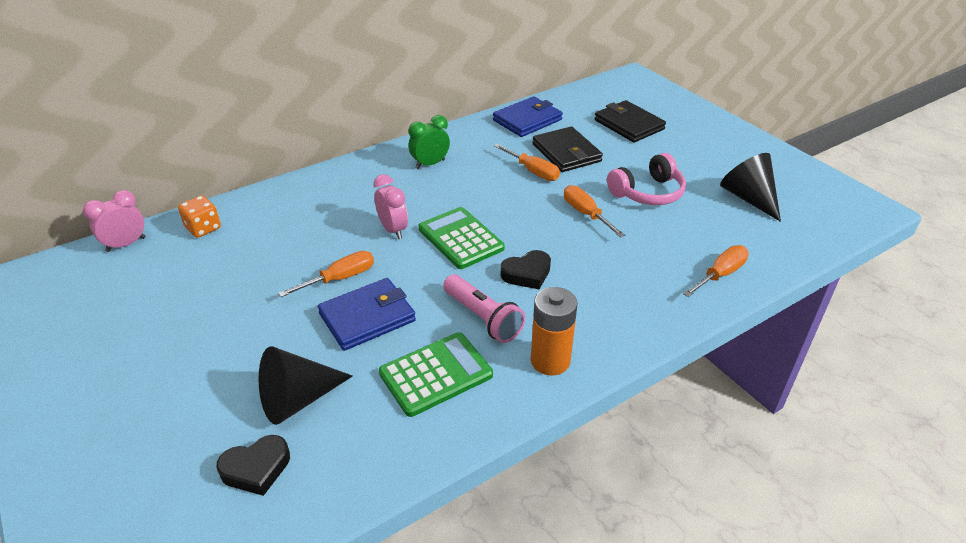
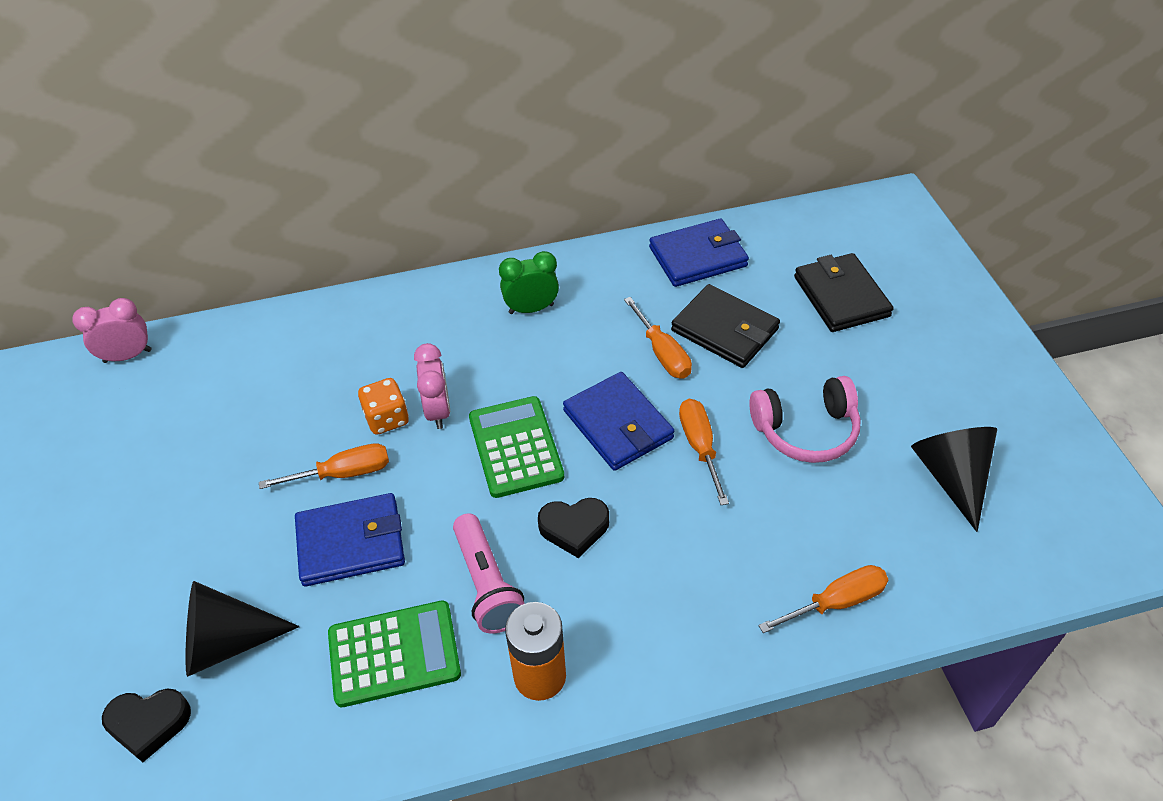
camera: 20 degrees right, 10 degrees up
(203, 228) = (219, 352): orange dice -> orange dice (387, 418)
(524, 213) = (618, 424): none -> blue wallet
(566, 153) = (724, 330): black wallet -> black wallet turned 45 degrees counterclockwise

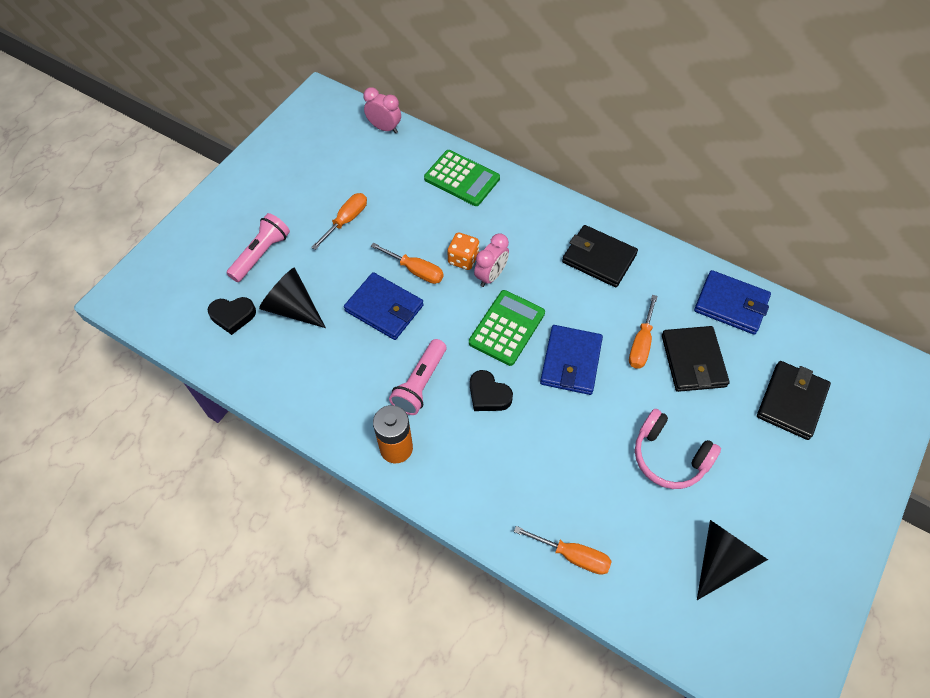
camera: 45 degrees right, 10 degrees up
(109, 617) = (261, 254): none -> pink flashlight
(149, 724) = (233, 316): black heart -> black heart turned 45 degrees counterclockwise
(394, 654) = (349, 377): green calculator -> green calculator (462, 178)
(531, 309) = (599, 258): green clock -> black wallet
(700, 447) = (599, 412): orange screwdriver -> orange screwdriver (346, 221)

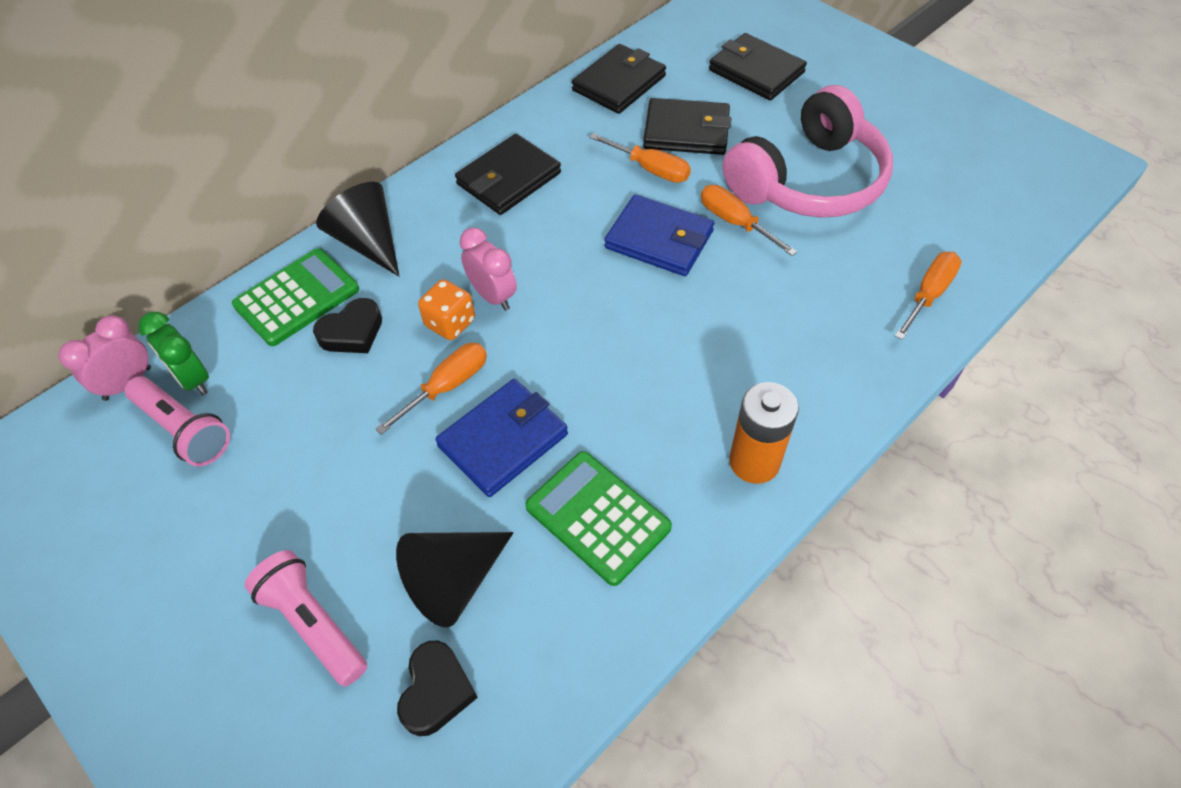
camera: 75 degrees left, 5 degrees down
(346, 221) = (302, 471): orange screwdriver -> orange screwdriver (735, 223)
(393, 153) = (193, 379): none -> green clock
(420, 383) = (652, 414): pink flashlight -> pink flashlight (184, 430)
(488, 395) = (689, 336): black heart -> black heart (352, 332)
(507, 328) = (587, 295): green calculator -> green calculator (597, 517)
(669, 457) = (808, 181): pink headphones -> pink headphones, size x1.60
(721, 559) = (937, 169): black cone -> black cone (368, 242)
(731, 304) = (619, 83): blue wallet -> black wallet

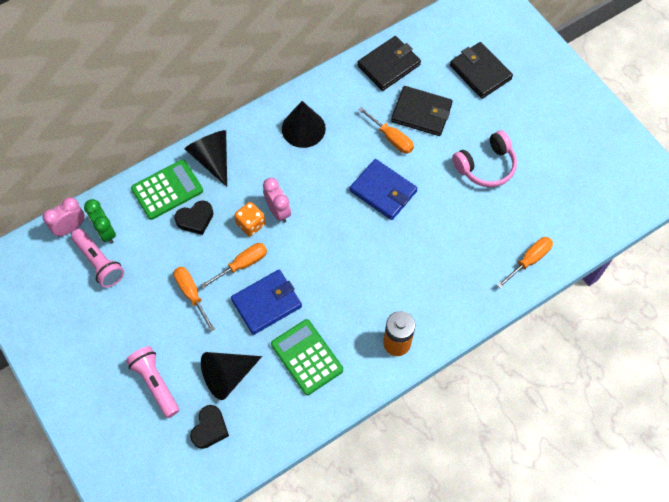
camera: 10 degrees right, 10 degrees up
(509, 178) = (303, 128): black wallet -> black cone
(735, 223) = (432, 188): orange screwdriver -> orange screwdriver (192, 294)
(808, 181) = (486, 166): pink headphones -> pink headphones, size x0.63

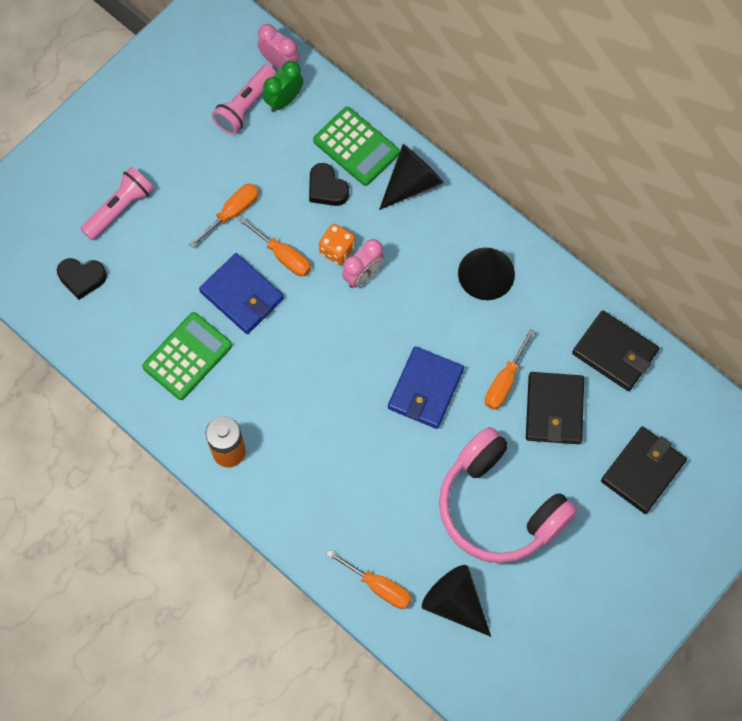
camera: 75 degrees right, 5 degrees up
(227, 376) = (145, 279): black cone -> black cone (455, 603)
(486, 166) = (499, 507): pink headphones -> pink headphones, size x1.60

